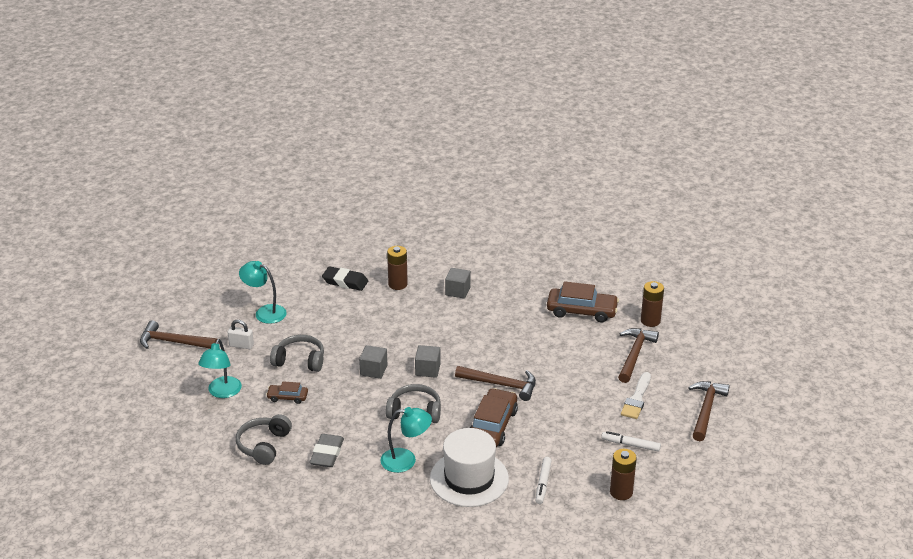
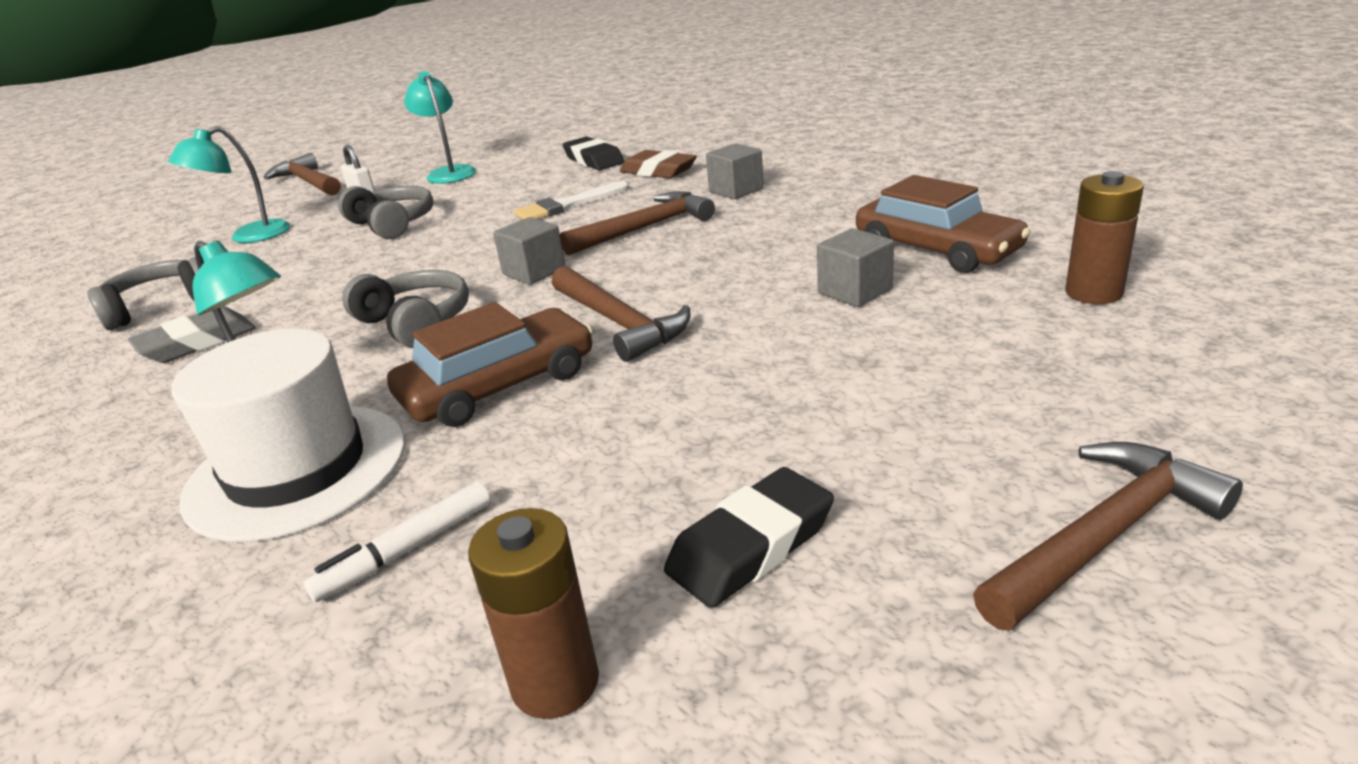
camera: 40 degrees right, 5 degrees down
(287, 397) = (300, 259): brown car -> none
(373, 370) = (458, 255): grey cube -> grey cube (854, 291)
(398, 284) = (658, 171): brown battery -> brown eraser
(630, 445) = (750, 546): white marker -> black eraser
(635, 354) = (987, 344): brown hammer -> brown hammer (645, 228)
(636, 399) = (895, 435): white brush -> white brush (567, 205)

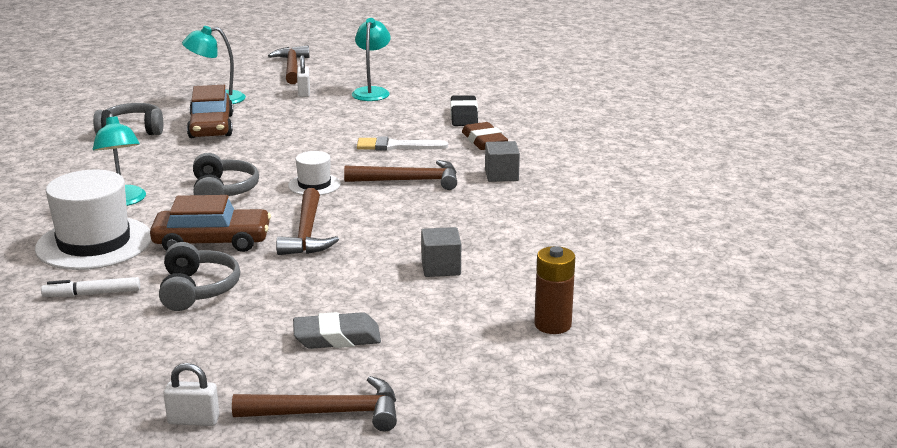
camera: 30 degrees right, 5 degrees down
(197, 343) = (125, 160): grey eraser -> grey eraser (337, 337)
(392, 224) = (293, 120): grey headphones -> grey headphones (197, 289)
(534, 272) = (314, 185): grey cube -> white hat
(555, 682) = (81, 359): brown battery -> none
(750, 546) = (203, 351): black eraser -> none
(936, 249) = (530, 264): brown car -> brown car (211, 126)
(949, 679) = (193, 420): none -> white padlock

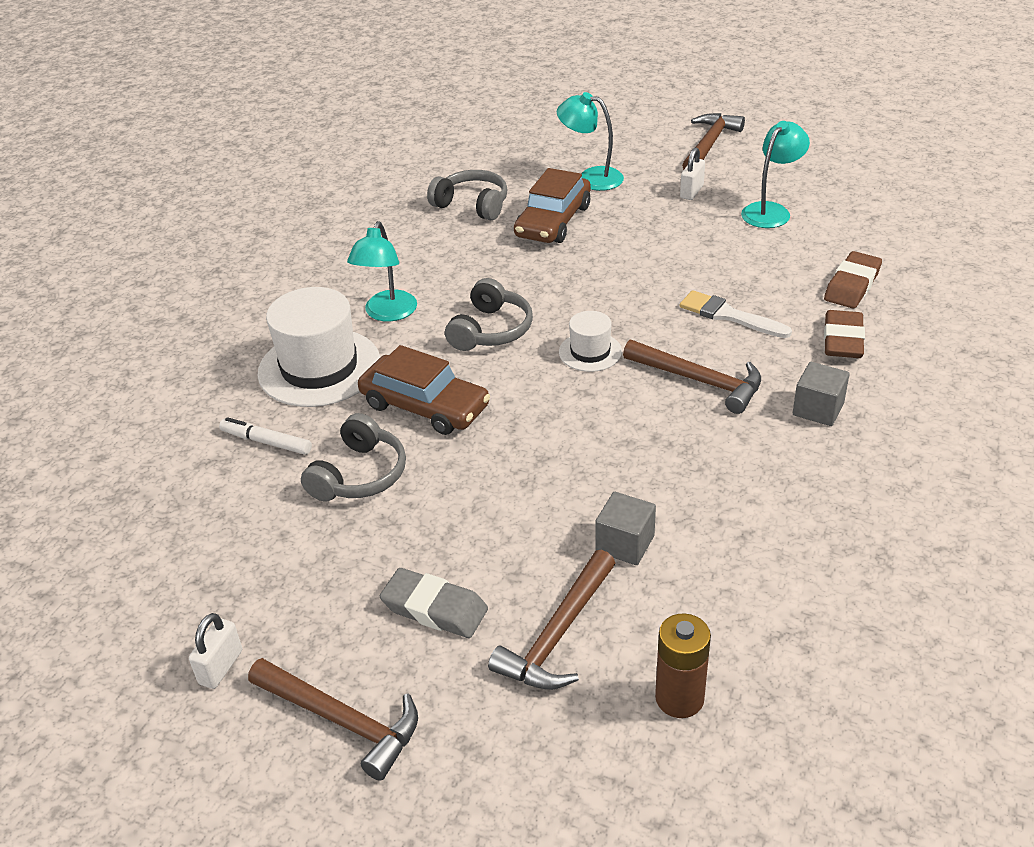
camera: 35 degrees right, 15 degrees up
(193, 420) = (221, 667): white padlock -> white padlock turned 75 degrees clockwise
(306, 233) = (525, 429): brown hammer -> brown hammer (557, 634)
(464, 116) = (852, 285): black eraser -> brown eraser

